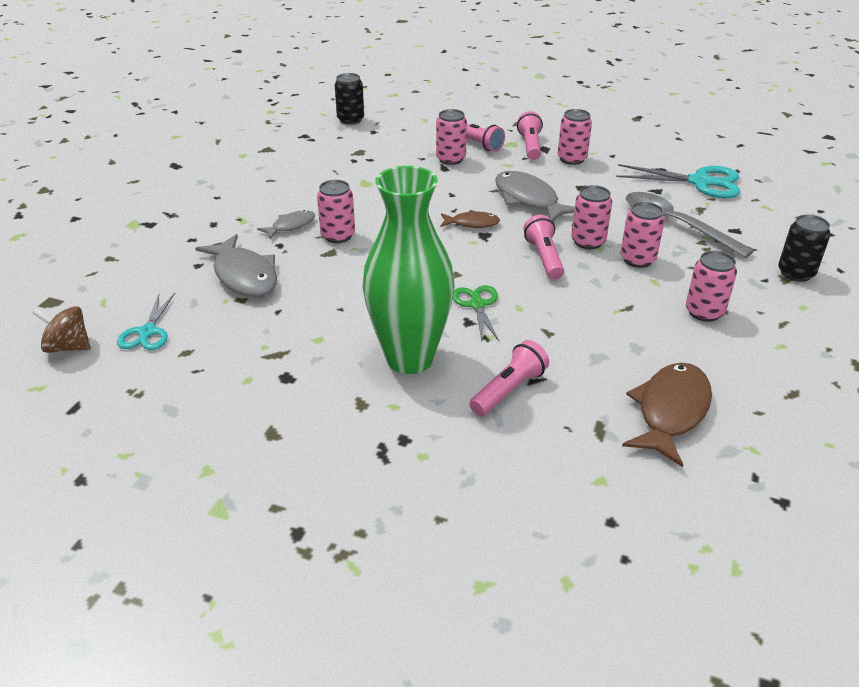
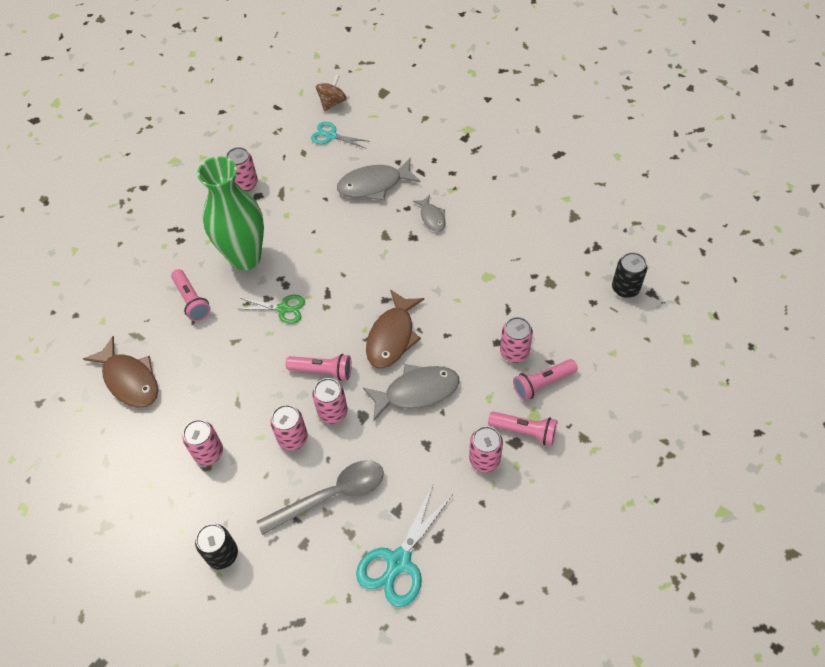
camera: 110 degrees right, 20 degrees up
(338, 236) = (407, 244): pink can -> pink can (245, 183)
(472, 223) = (392, 336): brown fish -> brown fish, size x1.79

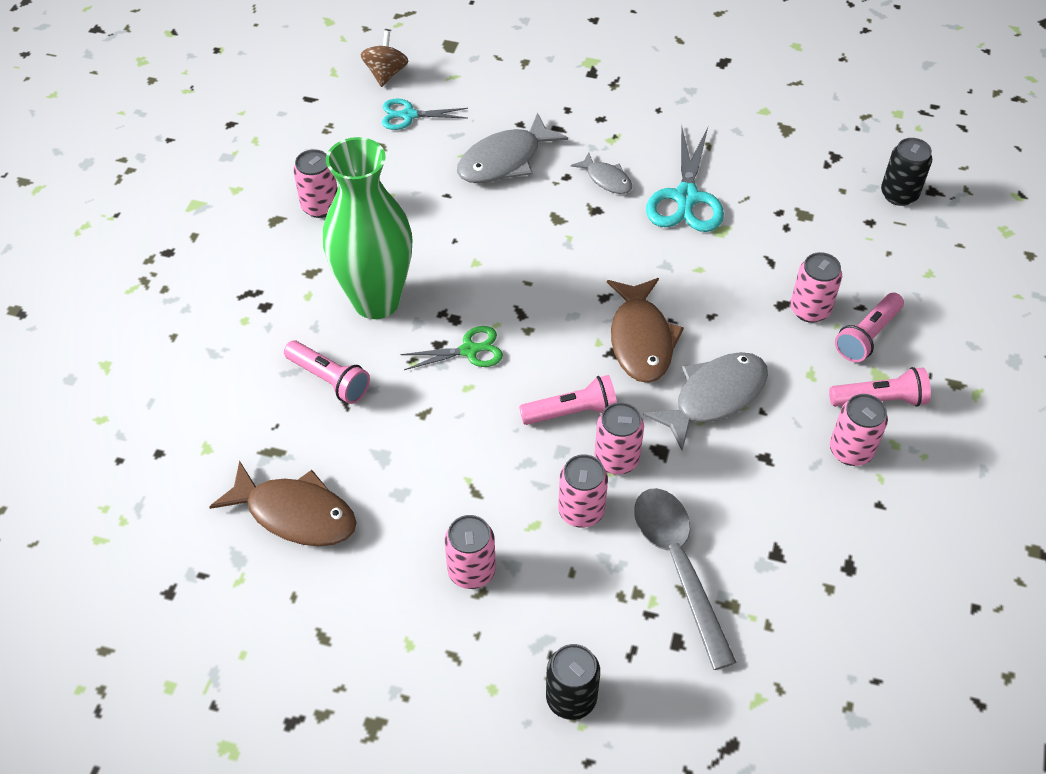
camera: 25 degrees left, 5 degrees down
(331, 495) = (678, 566): grey spoon -> grey spoon turned 60 degrees counterclockwise
(399, 562) = (818, 616): turquoise scissors -> turquoise scissors (686, 197)

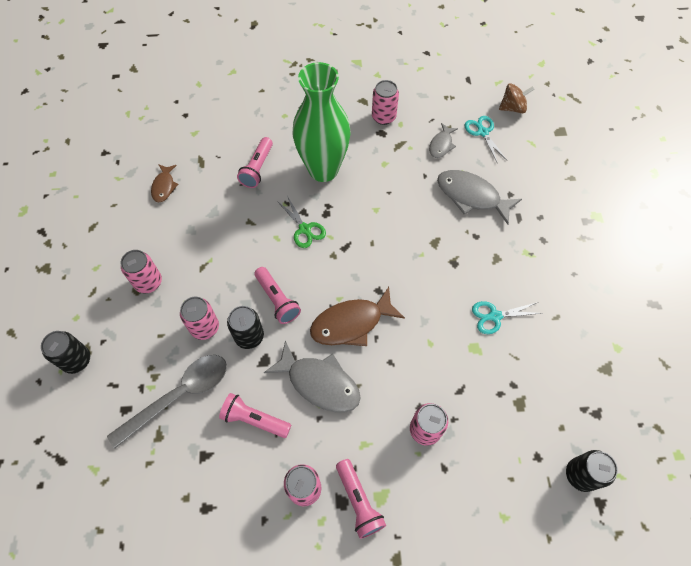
camera: 70 degrees right, 10 degrees up
(295, 514) = (164, 186): brown fish -> brown fish, size x0.56
(606, 179) = (486, 260): grey fish -> grey fish (441, 145)
(616, 459) = (249, 336): pink can -> black can
(686, 197) = (495, 316): turquoise scissors -> turquoise scissors, size x0.61
(867, 336) = (417, 479): pink flashlight -> pink flashlight (254, 419)

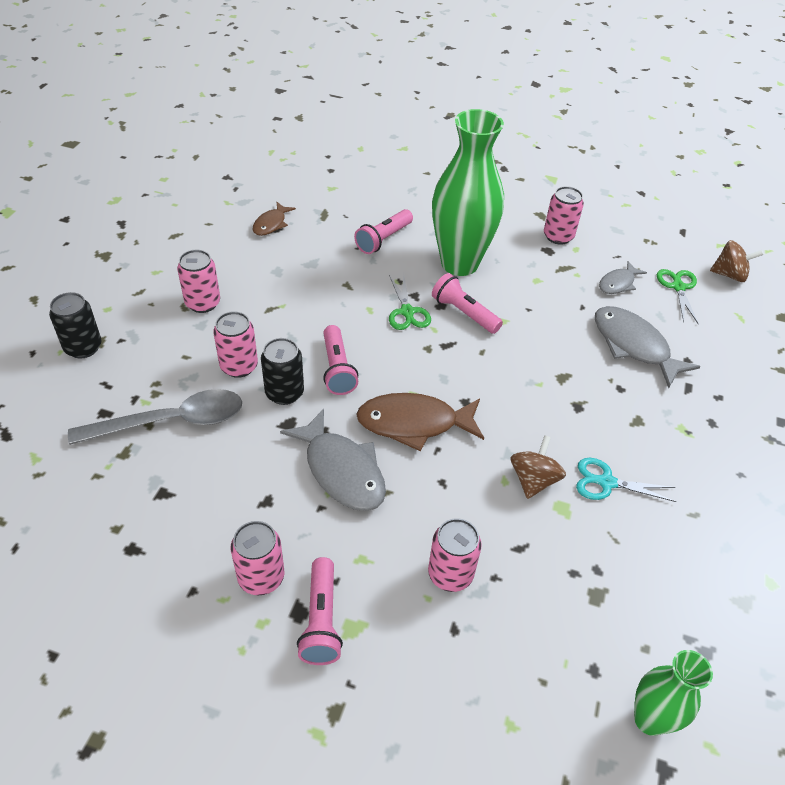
camera: 20 degrees right, 15 degrees down
(254, 419) = (243, 478): pink flashlight -> pink flashlight (464, 313)
(448, 334) = (533, 480): none -> brown spinning top
(482, 132) = (678, 287): turquoise scissors -> green scissors
(580, 475) = (649, 719): black can -> green vase

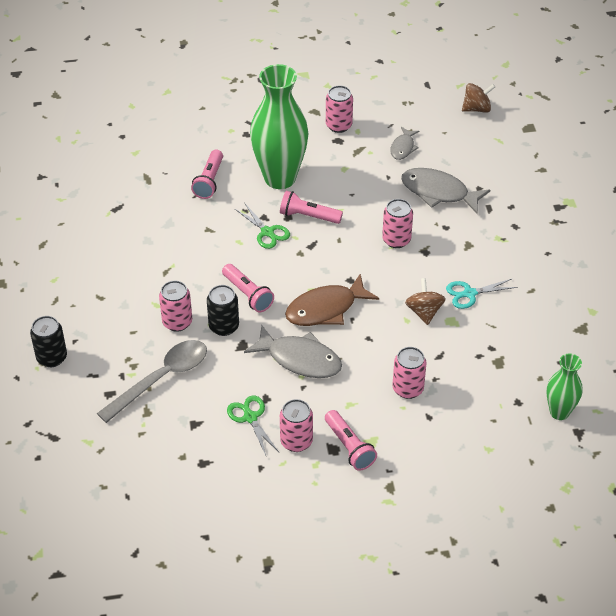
camera: 25 degrees left, 0 degrees up
(203, 303) = (112, 288): pink can -> pink can (396, 240)
(271, 224) = (112, 203): brown fish -> none
(678, 287) = (446, 133): green scissors -> green scissors (250, 417)

